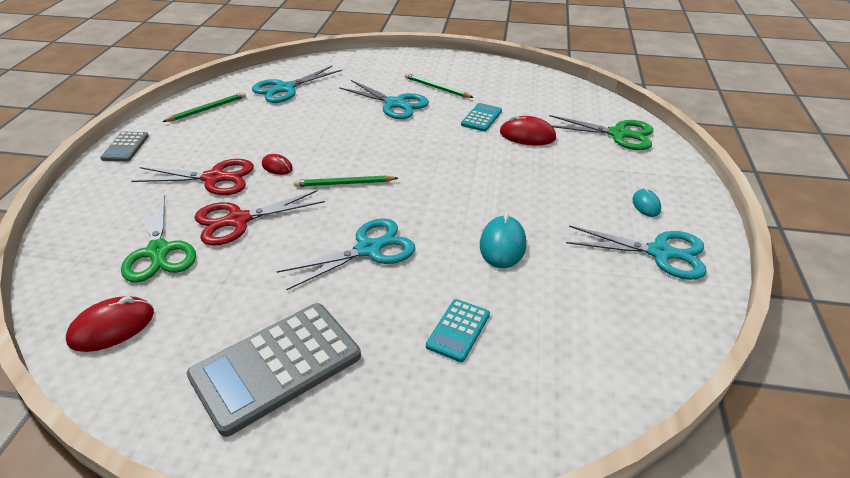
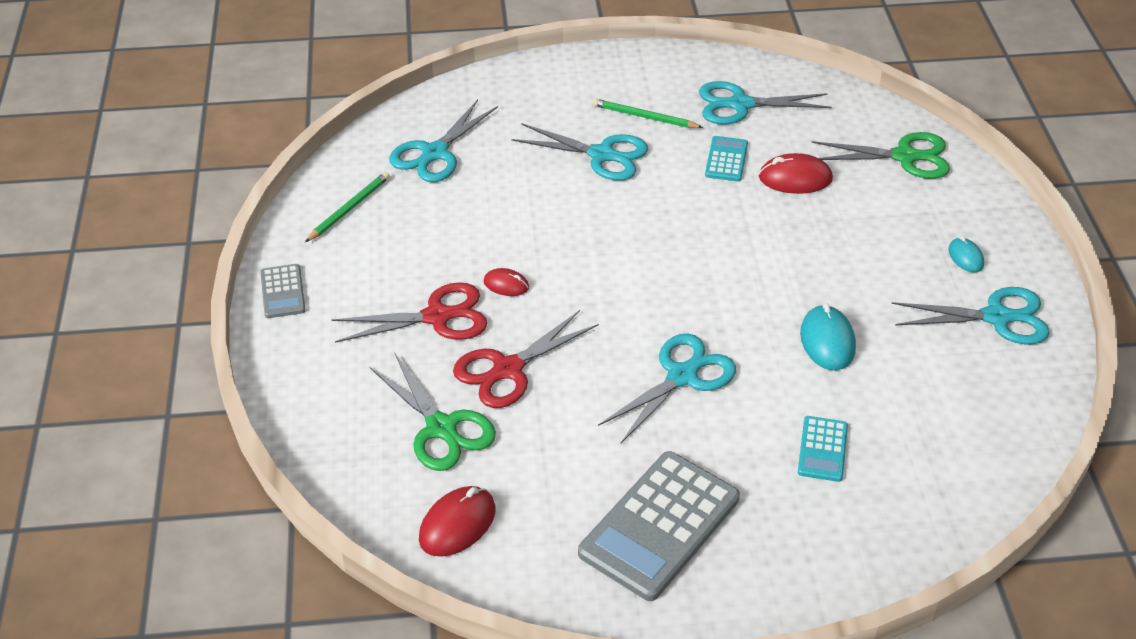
camera: 15 degrees left, 5 degrees up
(344, 183) = (605, 294): green pencil -> none
(508, 90) = (740, 105): none -> turquoise scissors

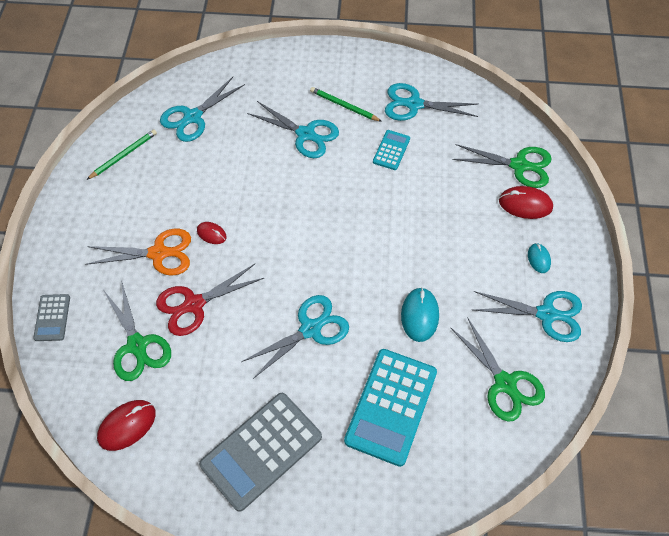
camera: 10 degrees right, 15 degrees up
(282, 292) = (62, 217): grey calculator -> grey calculator (52, 318)
(437, 317) = (158, 253): red scissors -> orange scissors
(795, 178) = (435, 173): red mouse -> red mouse (525, 204)
(822, 449) = (391, 406): turquoise calculator -> turquoise calculator, size x2.03
(967, 402) = (505, 383): none -> green scissors

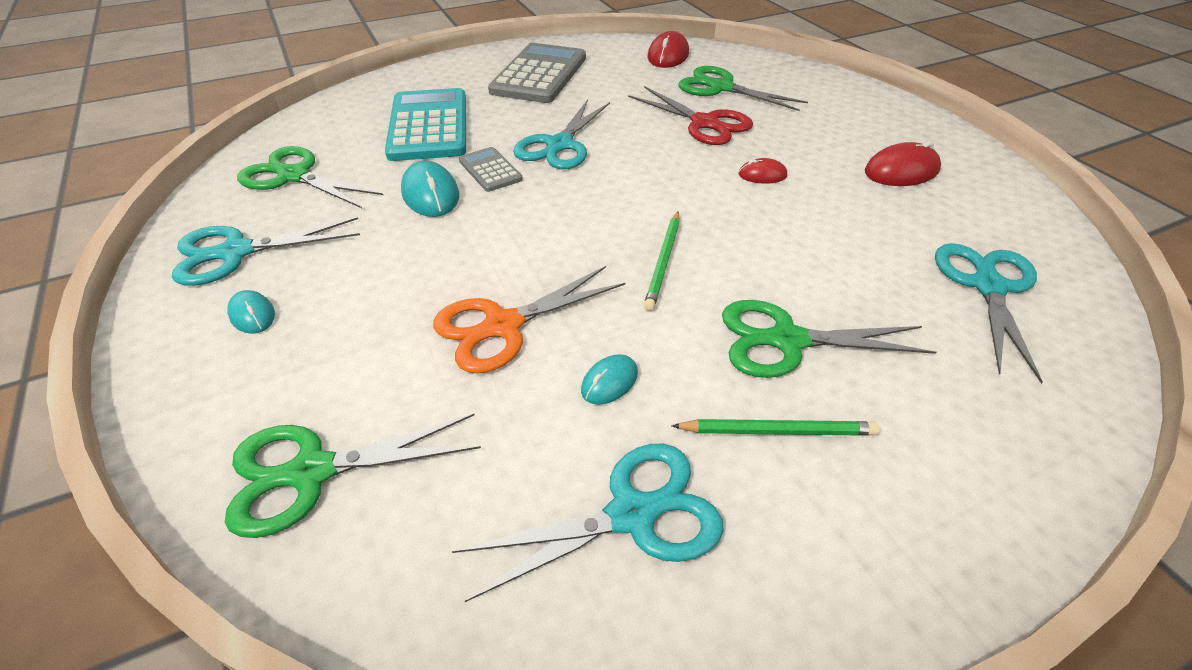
camera: 150 degrees right, 15 degrees down
(52, 318) = (820, 78): grey calculator -> grey calculator (490, 170)
(124, 155) = (986, 204): green pencil -> green pencil (663, 262)
(158, 253) = (795, 142): orange scissors -> orange scissors (503, 326)
(194, 304) = (704, 123): red scissors -> red scissors turned 105 degrees clockwise
(305, 134) = (787, 341): turquoise scissors -> green scissors
(391, 150) = (609, 382): turquoise calculator -> turquoise mouse
(525, 204) = (287, 393): red mouse -> red mouse (901, 171)

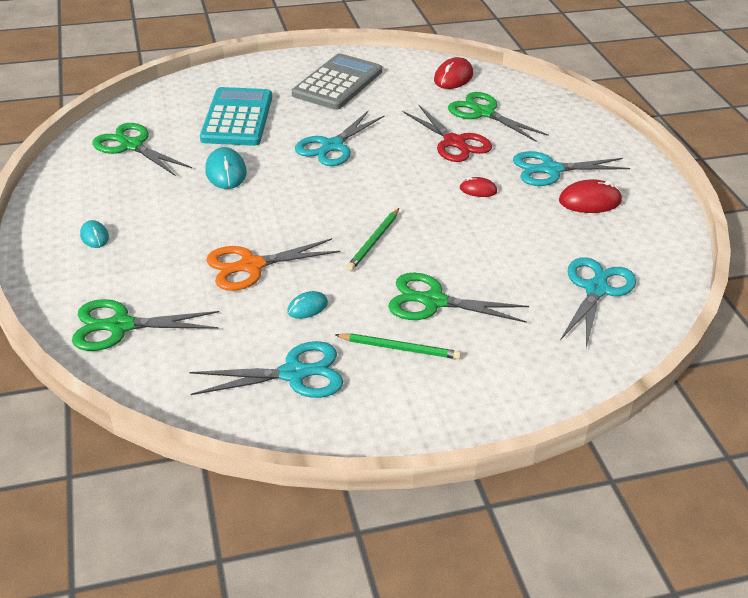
camera: 10 degrees right, 5 degrees down
(236, 252) = (87, 195): turquoise scissors -> turquoise scissors (551, 170)
(490, 170) = (274, 159): grey calculator -> none

